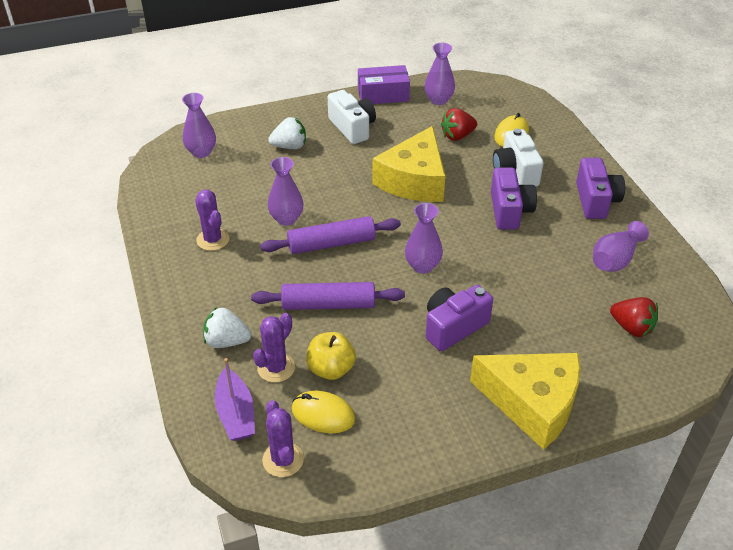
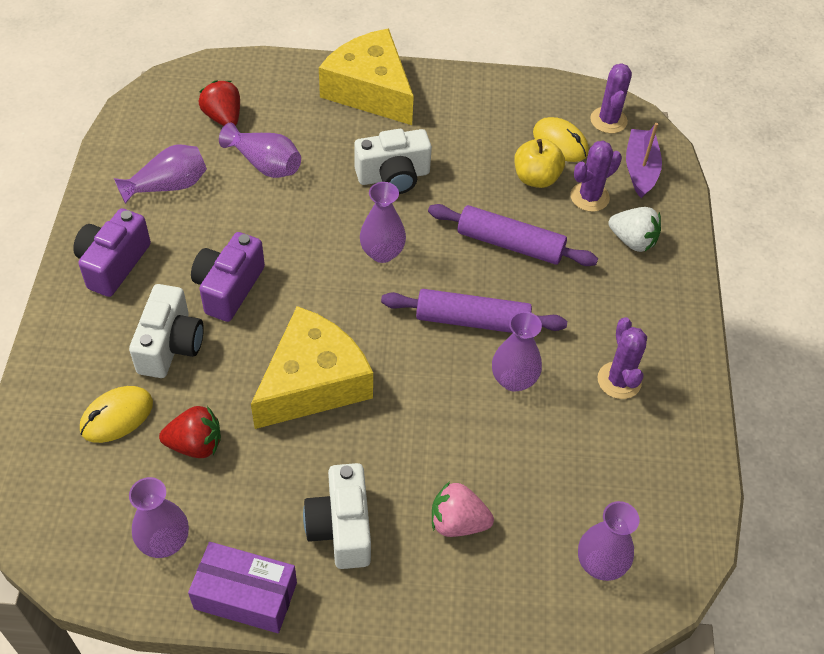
camera: 160 degrees left, 10 degrees up
(290, 146) = (457, 522): white strawberry -> pink strawberry
(453, 327) = (393, 176): purple camera -> white camera
(562, 300) = (265, 164): none -> purple vase

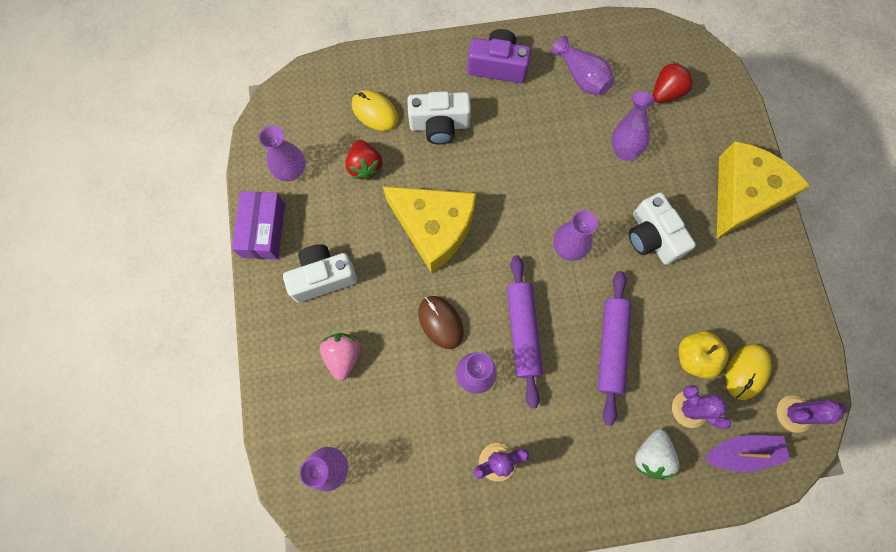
camera: 80 degrees right, 20 degrees up
(228, 288) = (500, 147): purple camera -> none
(440, 401) = (441, 322): none -> brown mouse

